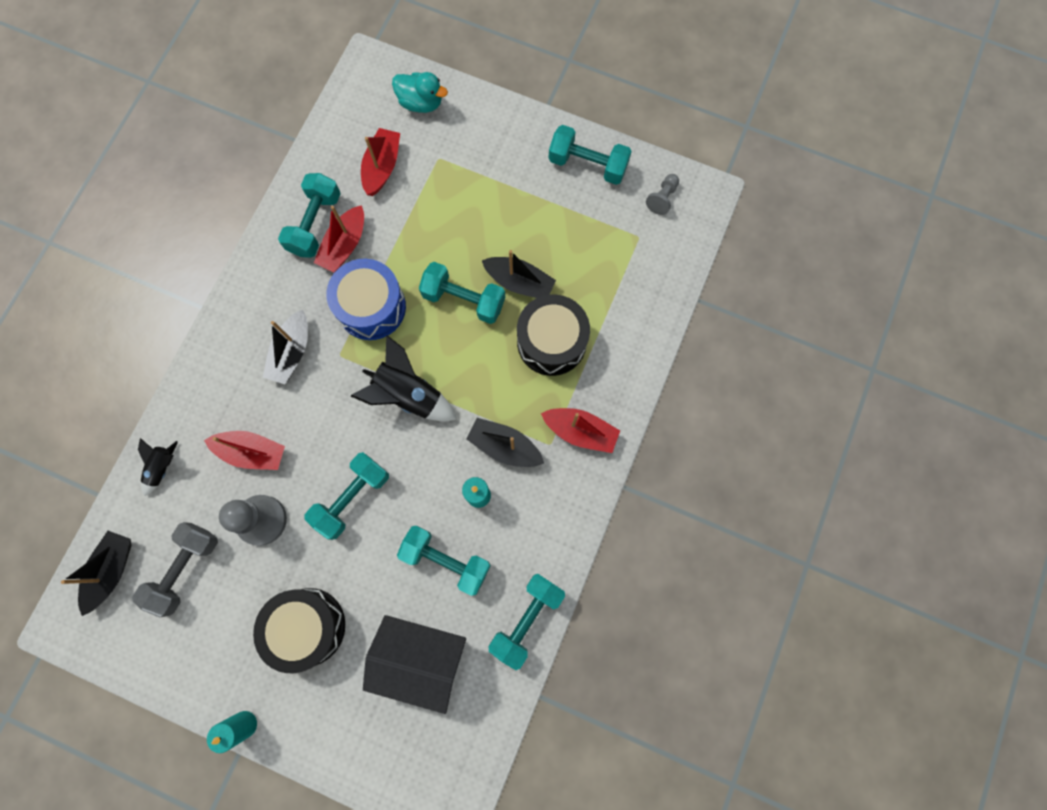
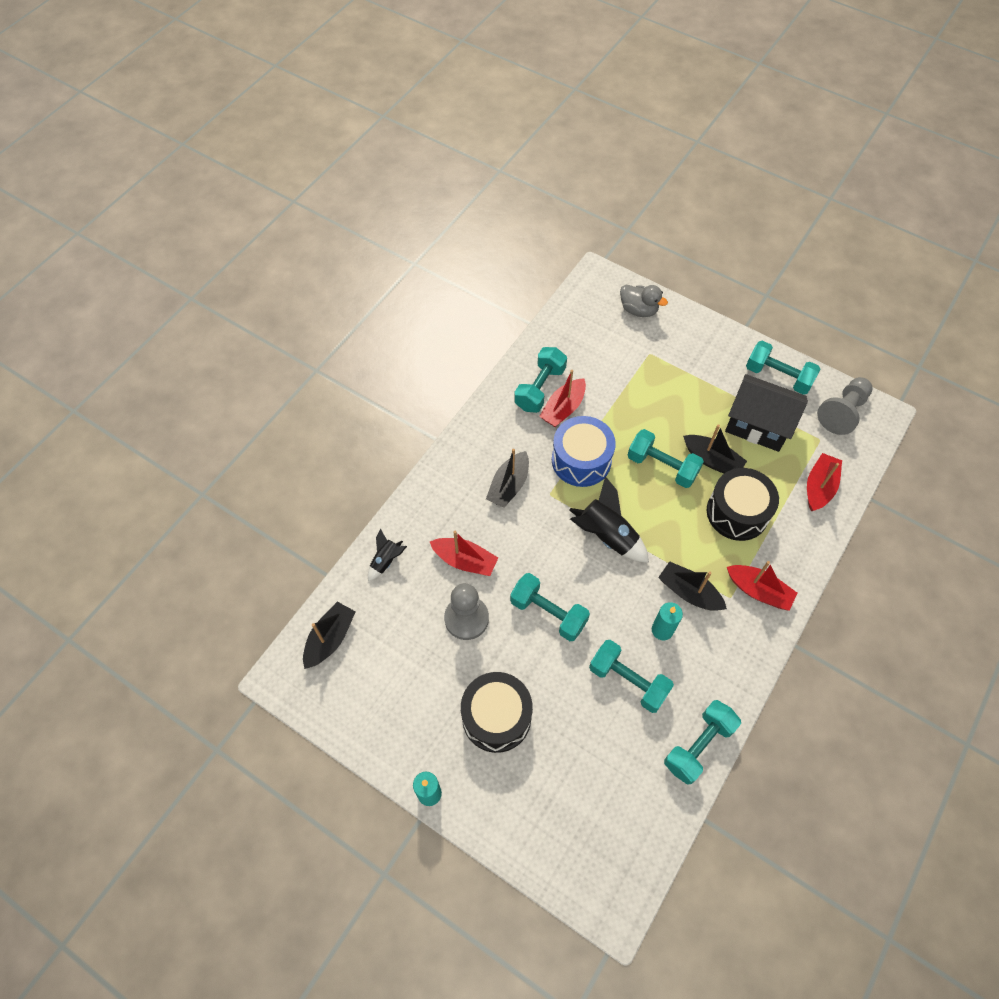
camera: 10 degrees right, 15 degrees down
(185, 568) = (394, 648): grey dumbbell -> none
(352, 497) = (548, 613): turquoise dumbbell -> turquoise dumbbell turned 75 degrees clockwise
(382, 167) = (601, 353): red boat -> red boat (819, 487)
(421, 103) = (638, 310): turquoise duck -> grey duck
(421, 657) = (597, 763): black house -> black house (758, 425)
(662, 198) = (842, 412): grey pawn -> grey pawn, size x1.80

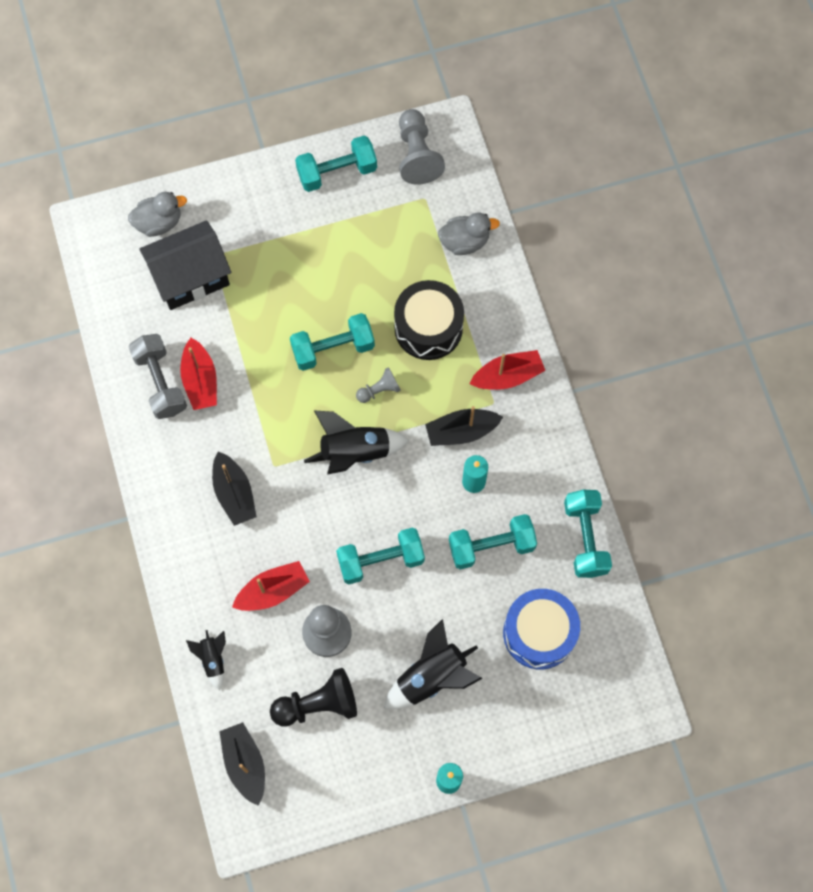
camera: 50 degrees left, 10 degrees up
(411, 653) = (318, 704): none -> black pawn
(496, 717) = (432, 677): black drum -> black rocket
(540, 388) = (160, 382): turquoise dumbbell -> grey dumbbell
(581, 460) = (265, 410): blue drum -> blue drum (539, 633)
(663, 516) = (379, 390): none -> grey pawn
(712, 460) = (364, 302): black boat -> none
(758, 425) = (366, 234): black house -> black house (190, 277)
(819, 487) = (464, 242): red boat -> grey duck

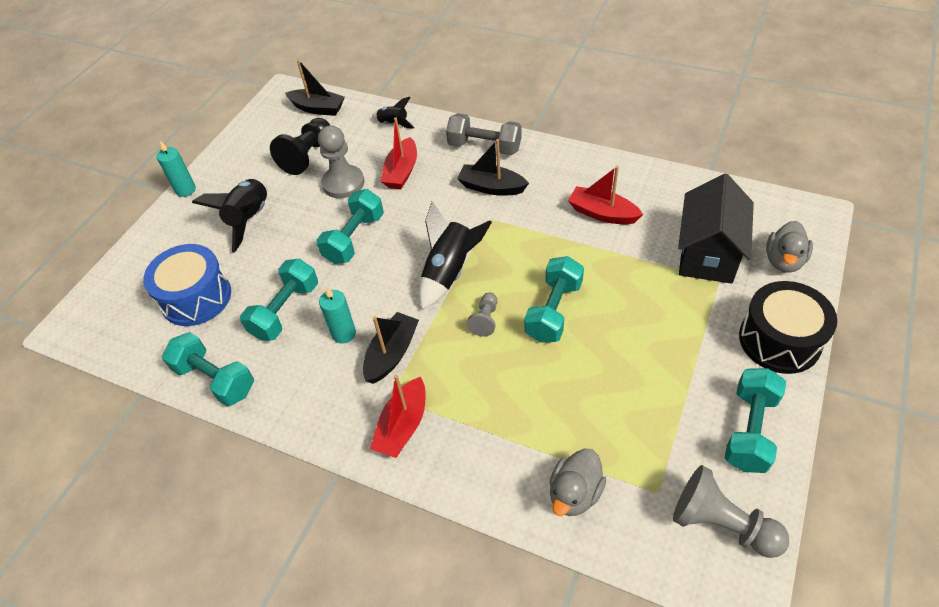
camera: 135 degrees right, 20 degrees down
(160, 382) = (622, 191): grey dumbbell -> grey dumbbell (484, 147)
(428, 328) = (509, 394): black drum -> black drum (779, 340)

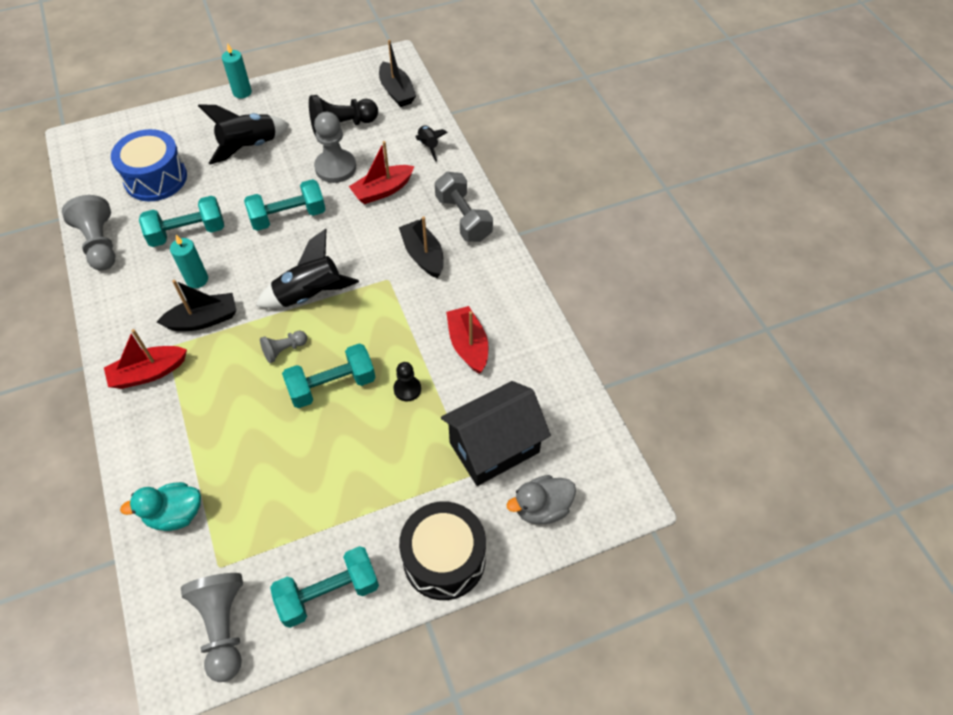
camera: 40 degrees right, 5 degrees up
(215, 379) = (100, 244): turquoise dumbbell -> grey pawn
(574, 493) = (175, 514): grey duck -> turquoise duck
(605, 269) = (407, 389): none -> black pawn

